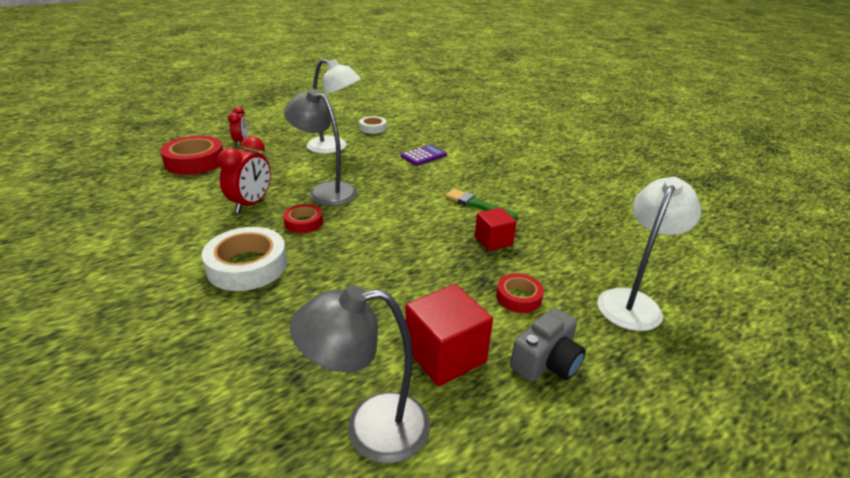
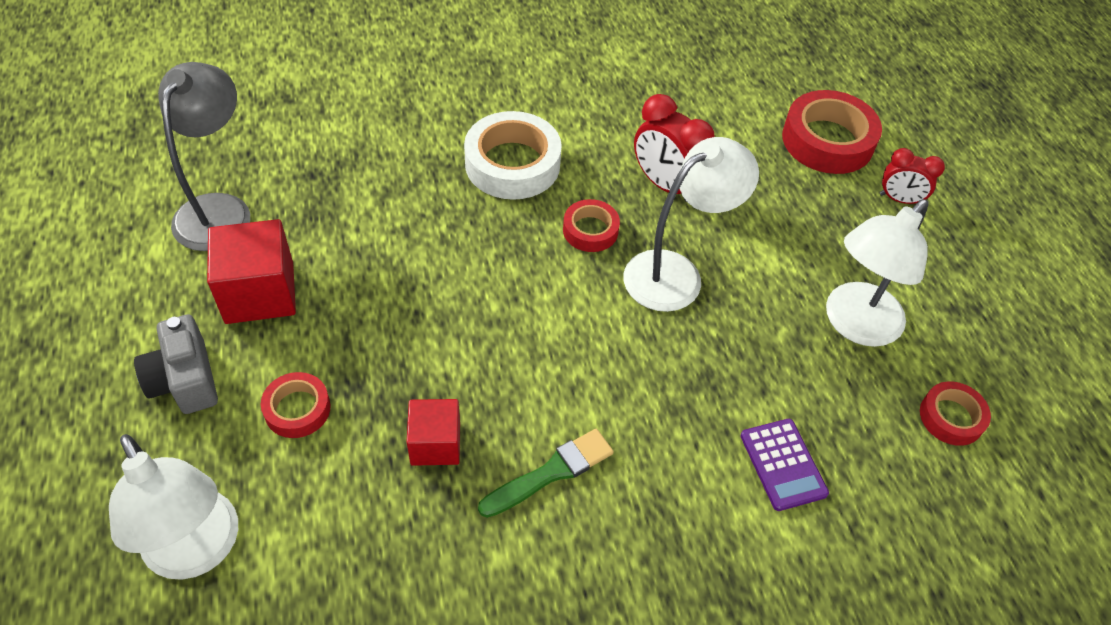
camera: 110 degrees right, 20 degrees up
(325, 191) = (676, 273): grey lamp -> white lamp
(373, 128) = (951, 417): white tape -> red tape

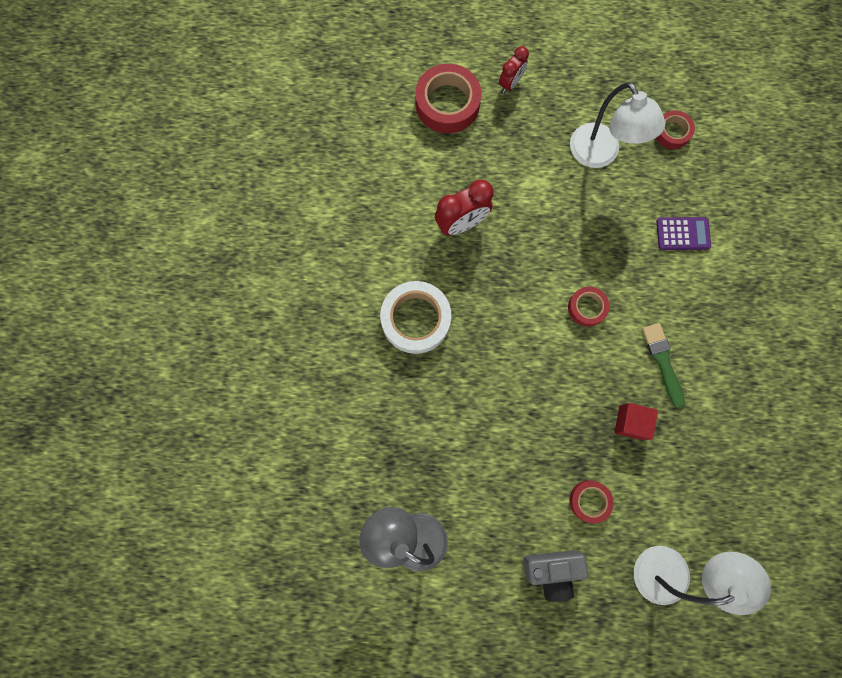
camera: 70 degrees left, 25 degrees up
(259, 293) = (492, 514): red cube -> none
(590, 230) = (489, 285): red tape -> red tape (587, 307)
(676, 273) = (537, 243): white lamp -> none

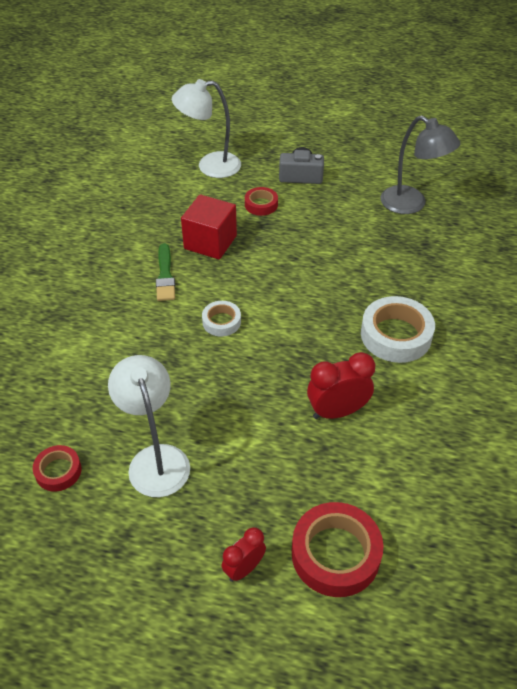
camera: 170 degrees left, 30 degrees down
(587, 307) = (221, 322): red tape -> white tape
(630, 422) = (210, 242): red cube -> red cube, size x1.58
(682, 234) = (98, 368): purple calculator -> none

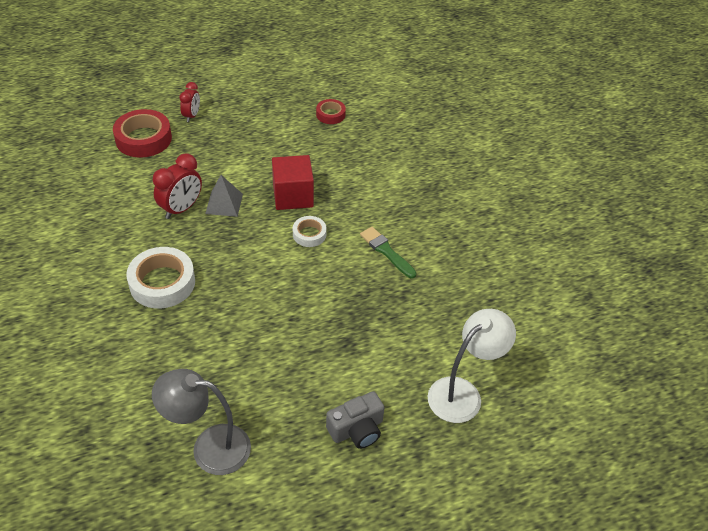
camera: 145 degrees right, 0 degrees up
(156, 459) = (280, 140): white lamp -> none
(210, 242) = (379, 299): red cube -> red cube (293, 196)
(261, 204) = (368, 366): red tape -> none
(285, 396) = (224, 204): none -> grey pyramid

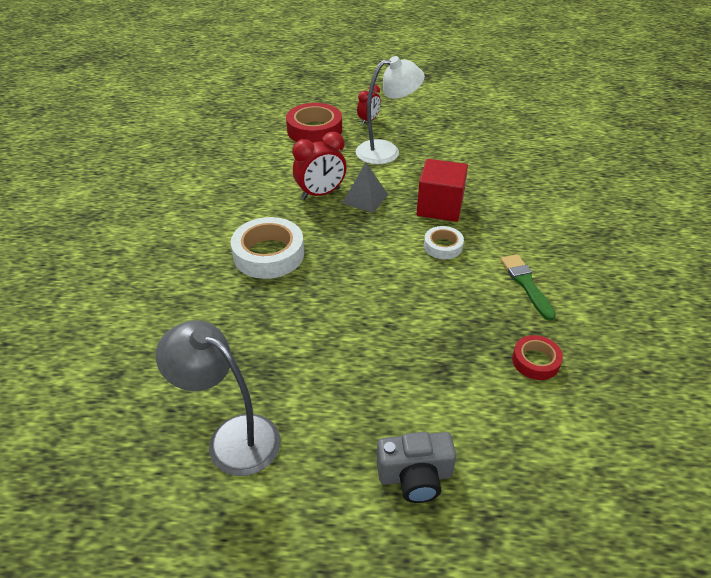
camera: 25 degrees right, 5 degrees down
(330, 114) = (509, 144): red tape -> red tape (535, 361)
(462, 393) = (574, 476): white lamp -> white lamp (386, 151)

